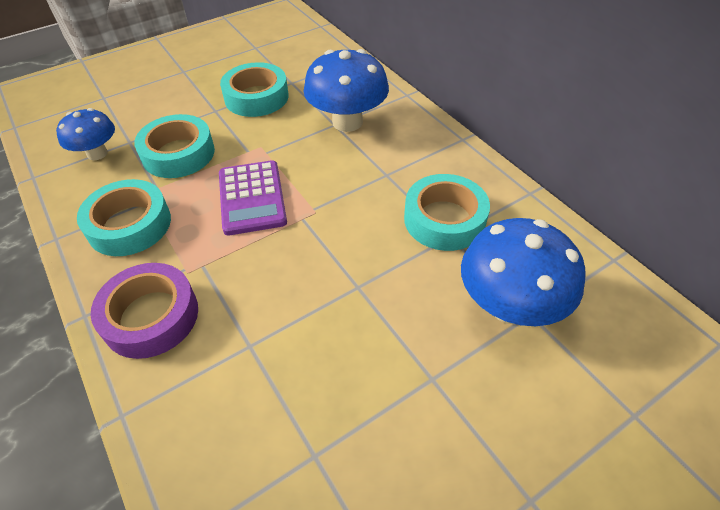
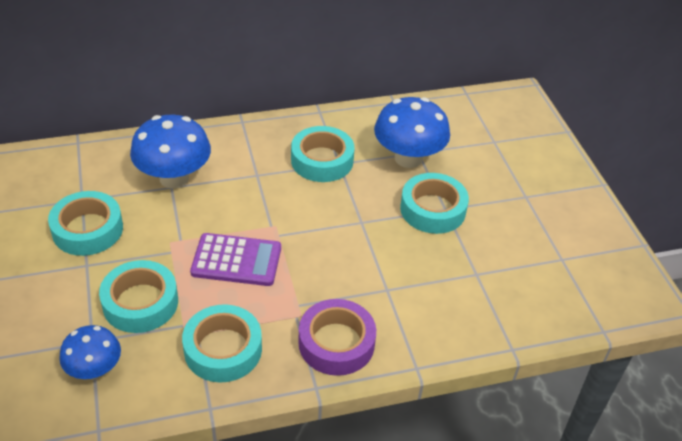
camera: 75 degrees left, 5 degrees down
(422, 362) = (433, 209): none -> turquoise tape

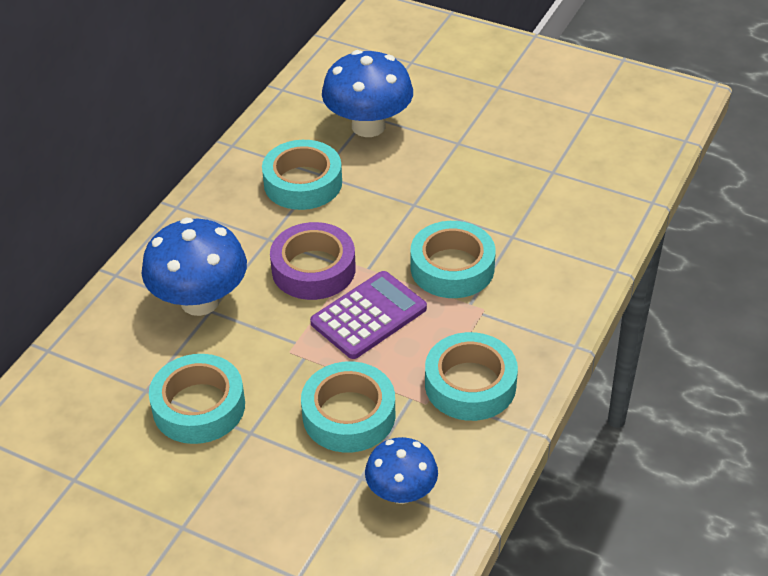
camera: 45 degrees left, 0 degrees up
(336, 343) = (539, 304): purple tape -> purple tape (313, 269)
(433, 209) = (450, 150): turquoise tape -> turquoise tape (452, 268)

